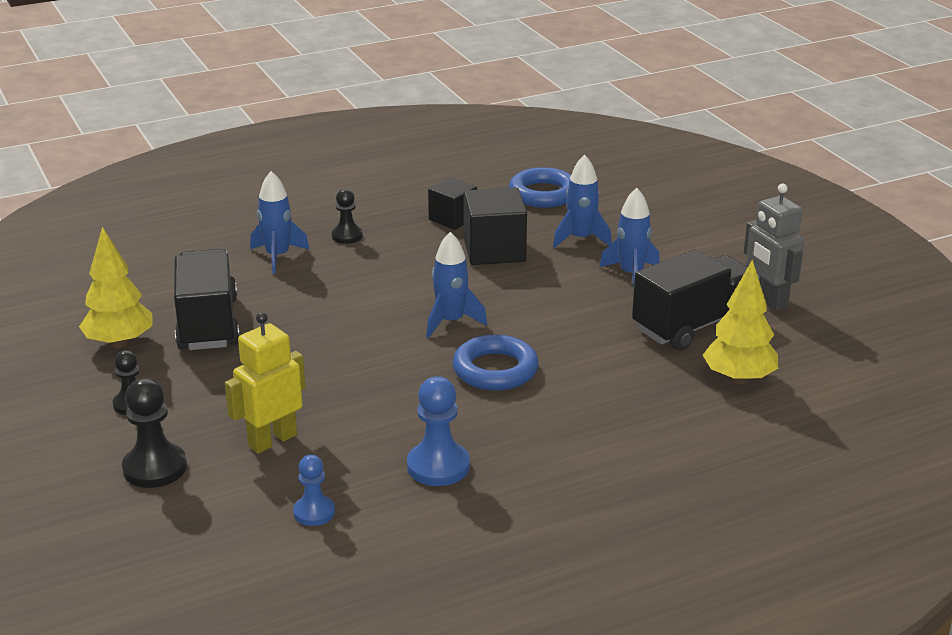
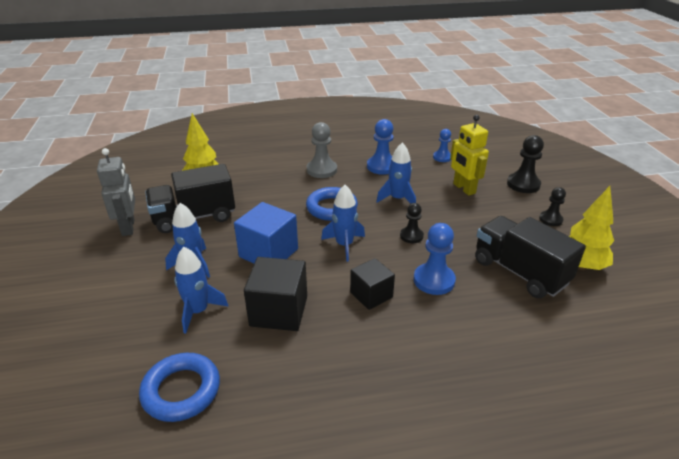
camera: 165 degrees left, 5 degrees up
(208, 324) = (519, 272): black truck -> black truck turned 135 degrees clockwise
(272, 440) = (464, 188): yellow robot -> yellow robot turned 90 degrees clockwise
(277, 256) = (473, 340): blue rocket -> blue rocket (397, 199)
(321, 300) = (434, 280): none -> blue pawn
(347, 236) = (405, 359): black pawn -> black pawn (411, 236)
(453, 218) = (294, 366): black cube -> black cube (371, 295)
(547, 299) = (268, 253): none -> blue cube
(552, 439) = (322, 170): none -> grey pawn

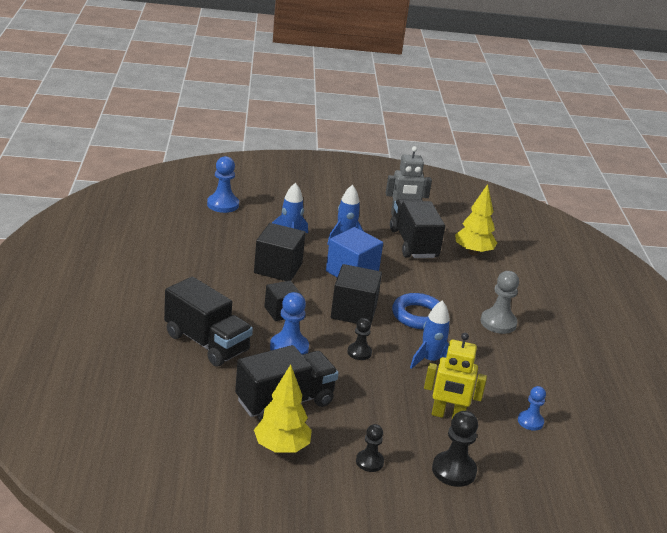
camera: 95 degrees right, 5 degrees down
(181, 390) = (220, 228): blue ring -> none
(344, 245) = (353, 311): blue rocket -> black cube
(381, 166) = (505, 366): blue pawn -> blue pawn (223, 204)
(464, 188) = (447, 415): yellow robot -> yellow robot turned 150 degrees counterclockwise
(468, 346) = (206, 343): none -> black truck

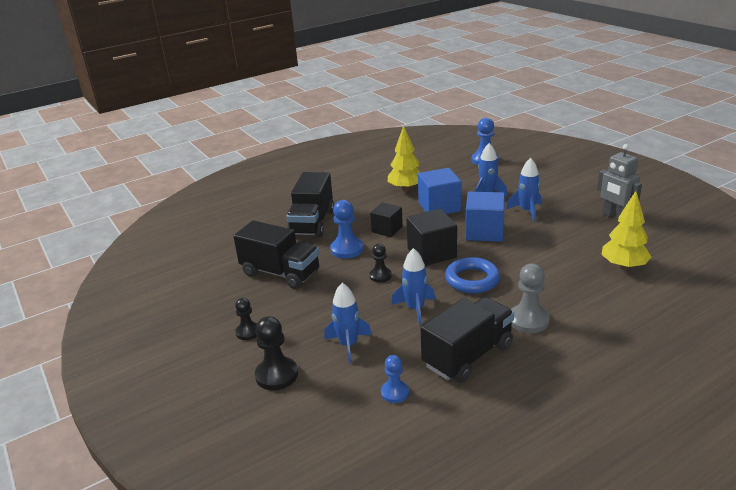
camera: 65 degrees right, 0 degrees up
(278, 268) = (439, 207): black cube -> blue cube
(281, 448) = (228, 292): yellow tree -> yellow tree (406, 189)
(413, 243) = (579, 237): black truck -> black truck (468, 356)
(447, 415) = (348, 345): yellow robot -> blue rocket

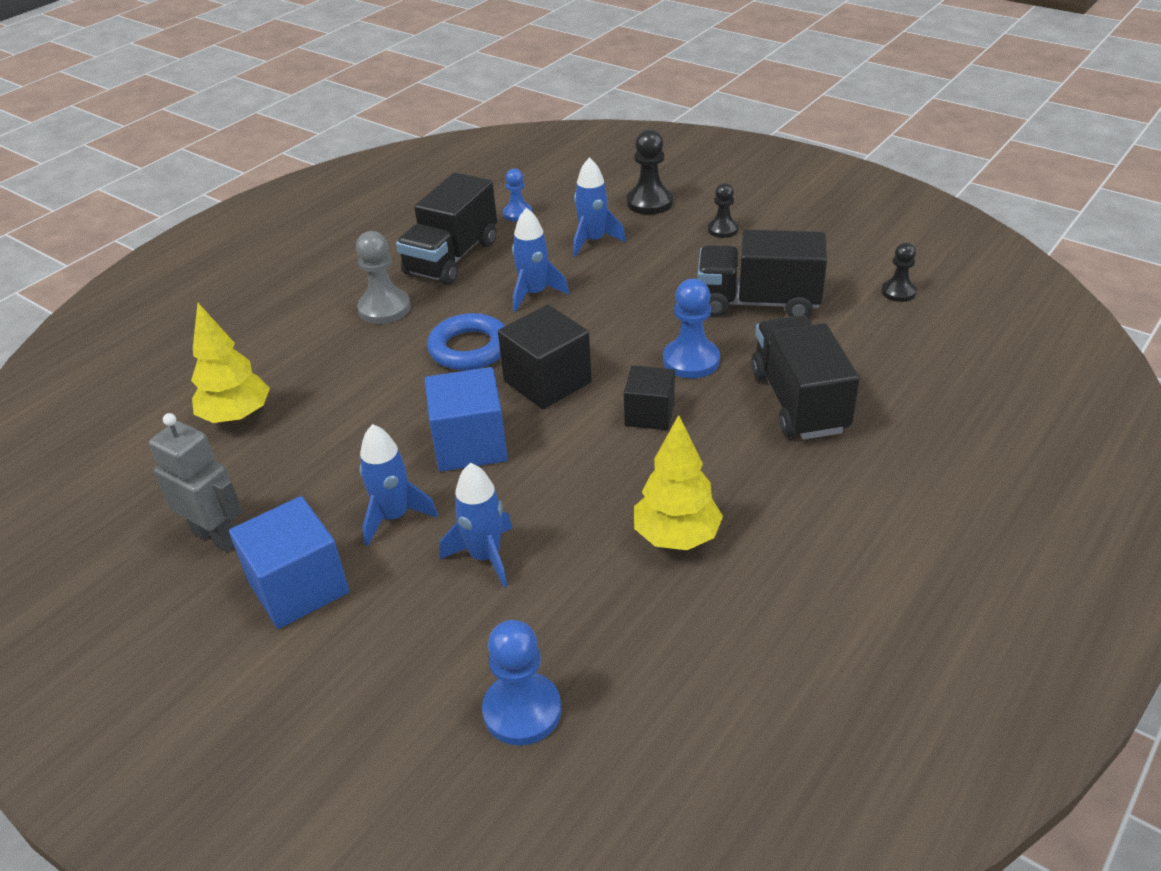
camera: 160 degrees right, 10 degrees up
(380, 276) = (607, 328): black pawn -> black pawn (898, 292)
(439, 207) = (577, 494): blue cube -> blue cube (298, 587)

